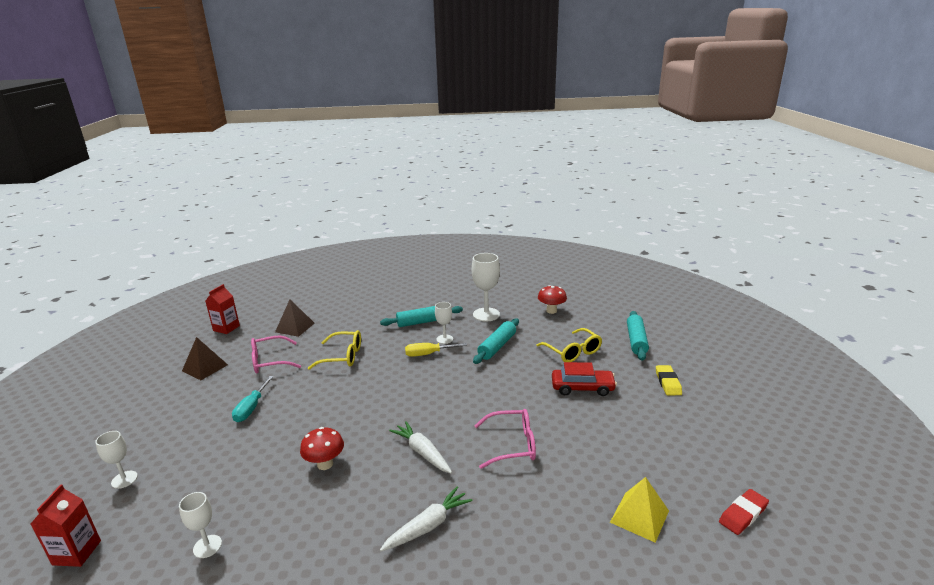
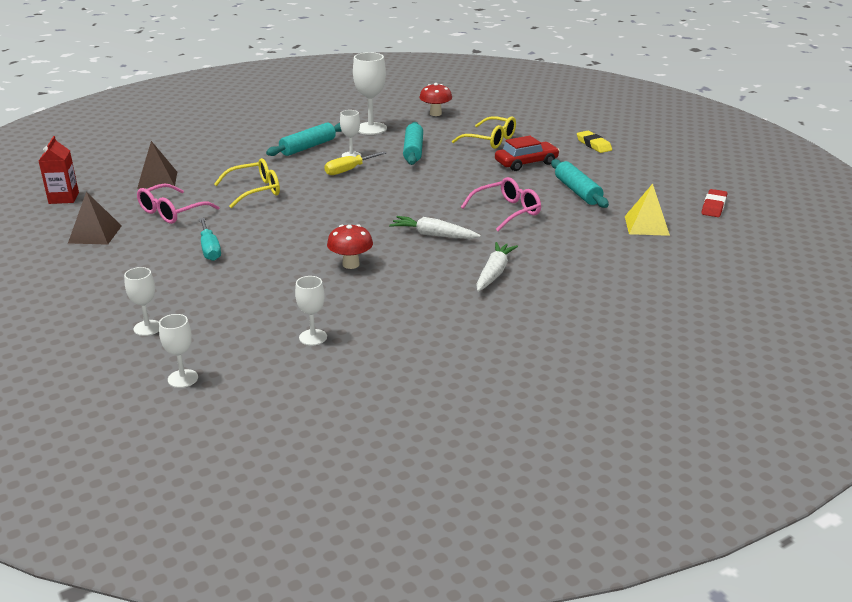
camera: 30 degrees left, 5 degrees up
(77, 552) = (183, 378): red carton -> white goblet
(636, 341) = (539, 121): turquoise rolling pin -> turquoise rolling pin (577, 191)

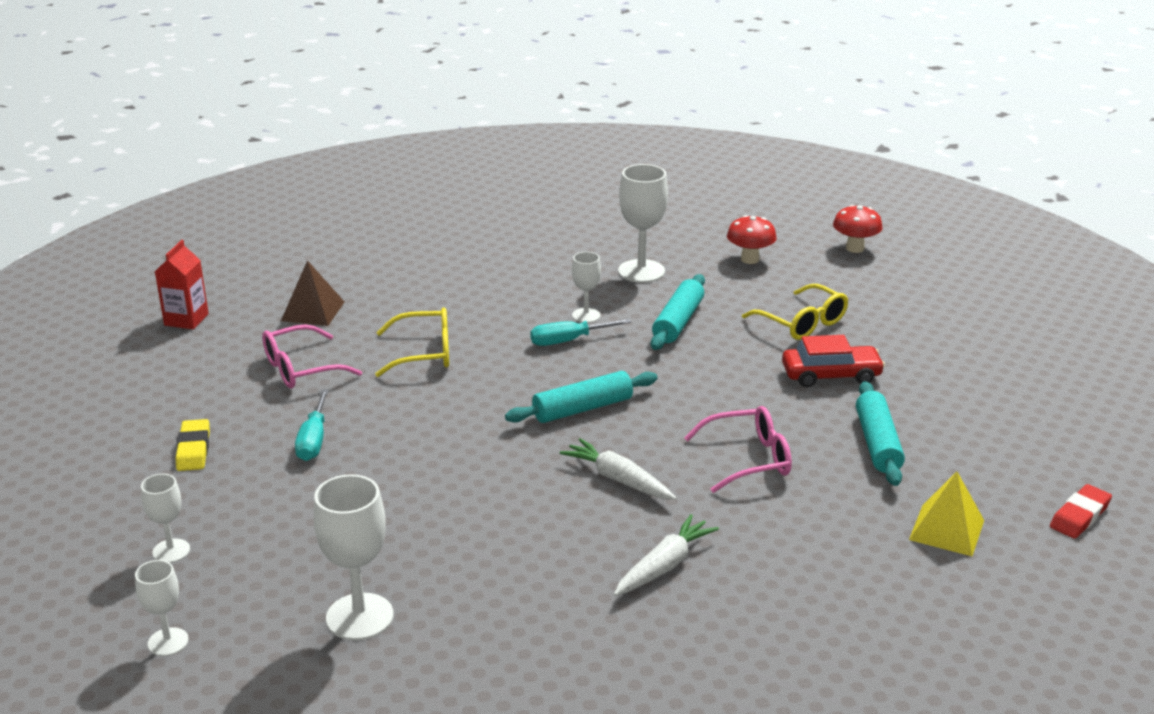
camera: 20 degrees right, 0 degrees up
(95, 234) = (191, 386): brown pyramid -> none
(308, 147) = (536, 289): turquoise rolling pin -> turquoise rolling pin (582, 409)
(313, 337) = (359, 617): white goblet -> white goblet, size x1.73
(349, 170) = (568, 341): yellow screwdriver -> turquoise screwdriver
(351, 264) = (477, 506): red mushroom -> red mushroom (855, 248)
(593, 145) = (957, 359): yellow eraser -> yellow eraser (193, 449)

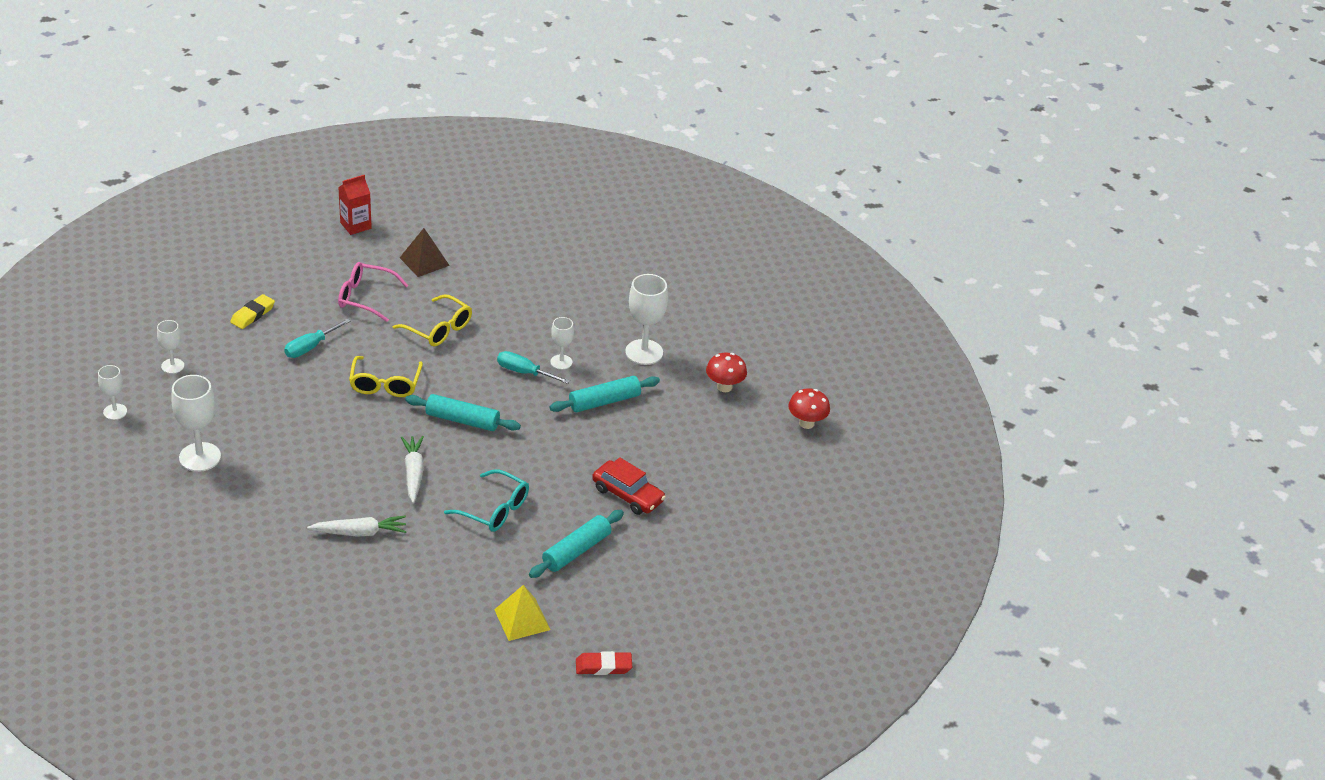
camera: 40 degrees right, 10 degrees up
(749, 459) = (494, 510): pink glasses -> turquoise glasses
(802, 323) = (674, 451): yellow glasses -> yellow glasses (385, 384)

